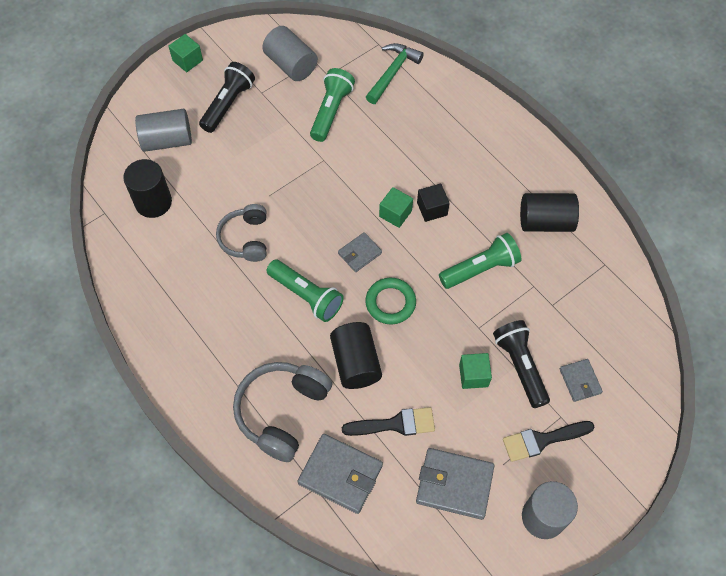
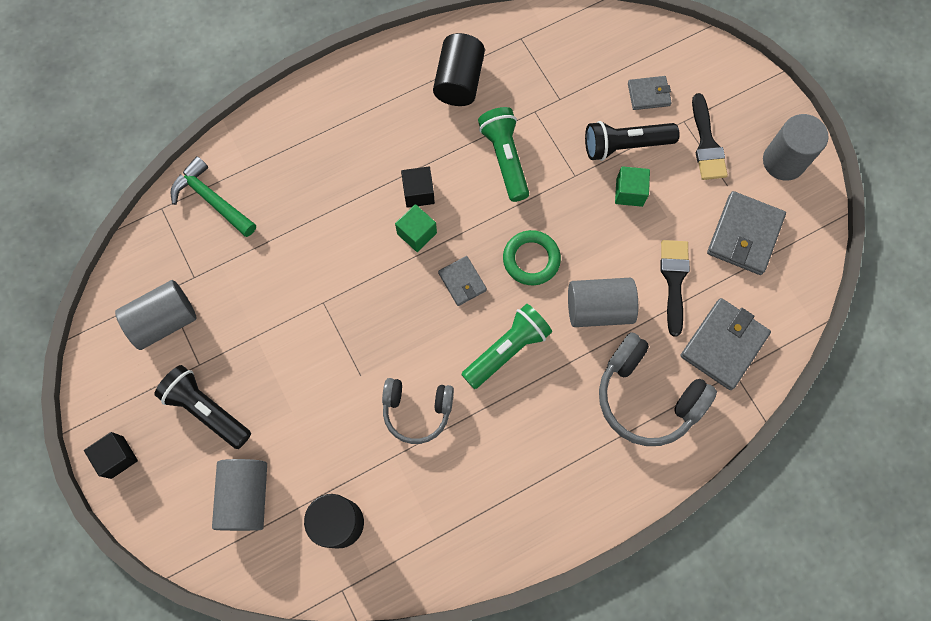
camera: 80 degrees left, 10 degrees up
(187, 60) = (117, 457): green cube -> black cube
(331, 111) = (252, 282): green flashlight -> none
(356, 363) = (598, 308): black cylinder -> grey cylinder

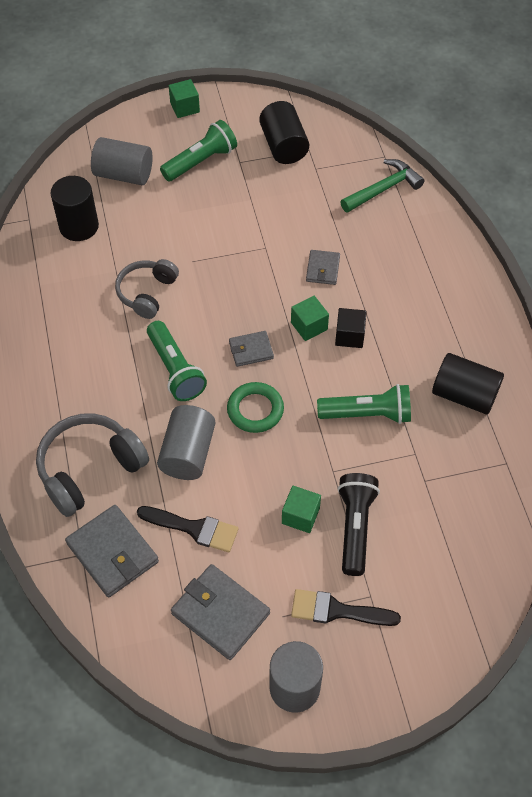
camera: 105 degrees right, 15 degrees down
(117, 457) = (185, 107): black cube -> green cube
(164, 321) = (283, 146): grey cylinder -> black cylinder
(206, 410) = (201, 161): black flashlight -> green flashlight
(648, 94) = (411, 569): grey wallet -> grey wallet (323, 269)

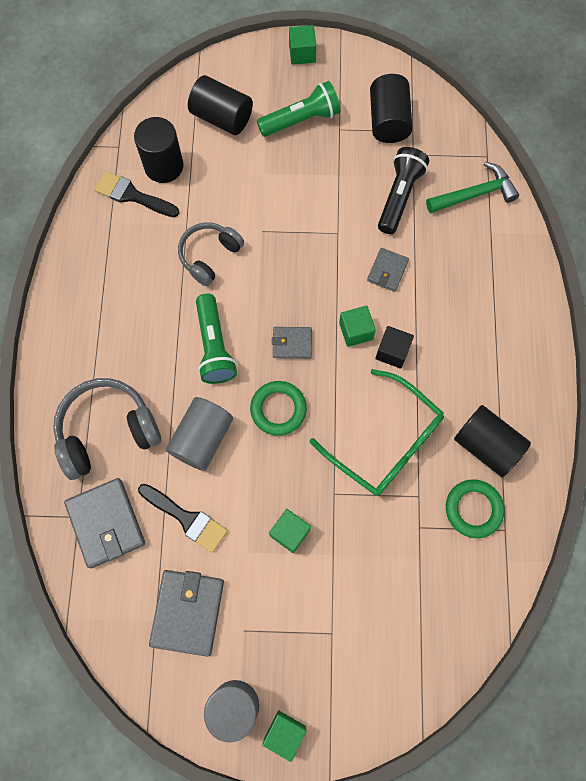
camera: 15 degrees right, 15 degrees up
(124, 174) = (222, 117): grey cylinder -> black cylinder
(220, 613) = (187, 612): grey wallet -> grey wallet turned 45 degrees clockwise
(337, 610) = (296, 640): black brush -> black brush (133, 195)
(352, 699) = (284, 733): none -> green cube
(355, 527) = (338, 558): black flashlight -> black flashlight (399, 196)
(367, 414) = (385, 441): green flashlight -> green glasses
(470, 452) = (473, 509): none -> green ring

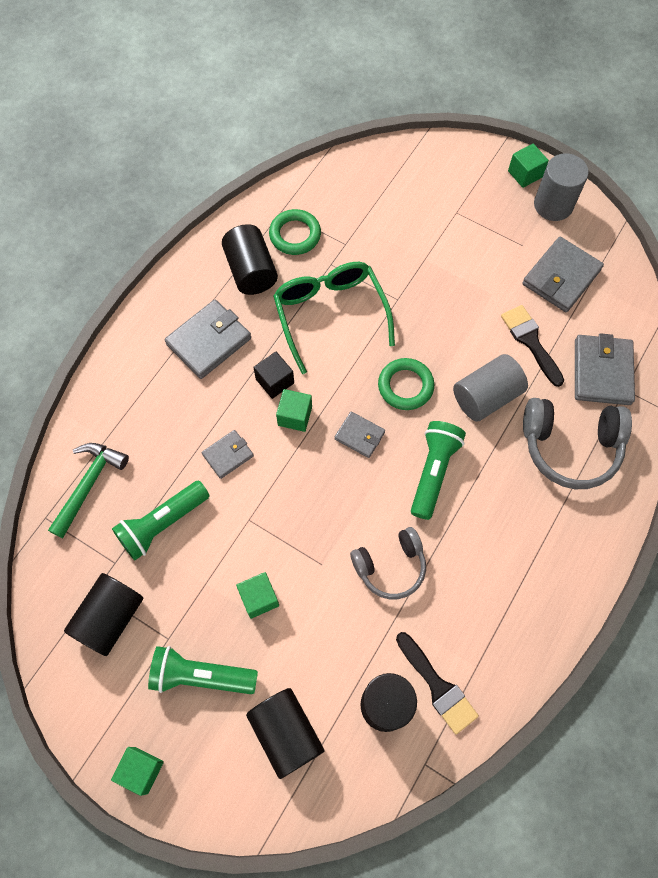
camera: 150 degrees left, 5 degrees down
(290, 532) = (450, 290): green cube -> green cube (259, 598)
(399, 196) = (162, 524): black flashlight -> green flashlight
(473, 356) = (209, 341): none -> grey wallet
(475, 194) = (89, 484): green hammer -> green hammer turned 105 degrees clockwise

